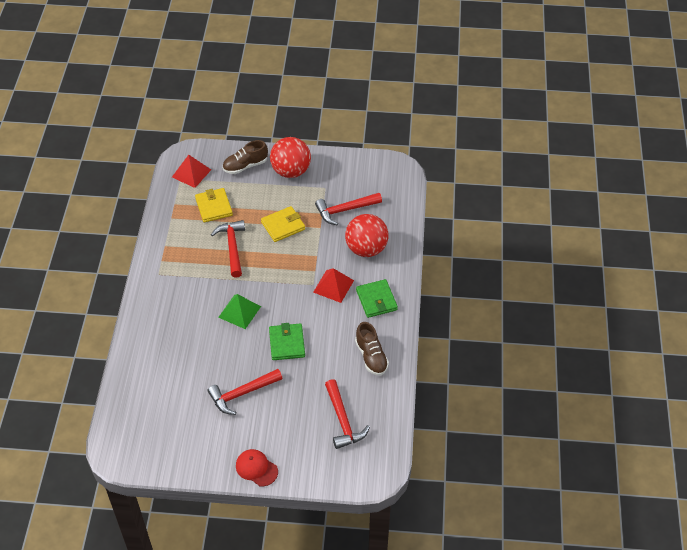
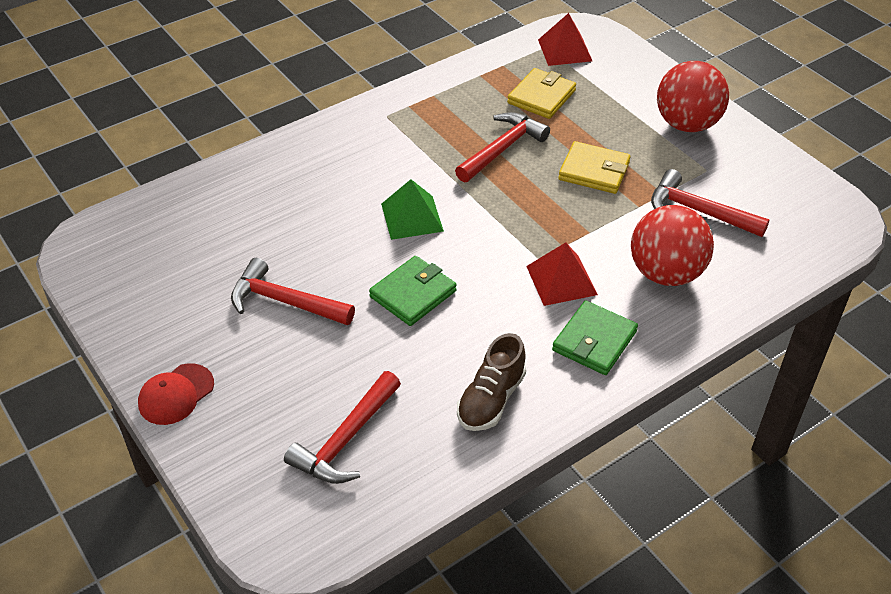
camera: 50 degrees right, 5 degrees down
(245, 166) = (638, 83): brown shoe -> none
(256, 468) = (176, 394): red cap -> red cap turned 135 degrees counterclockwise

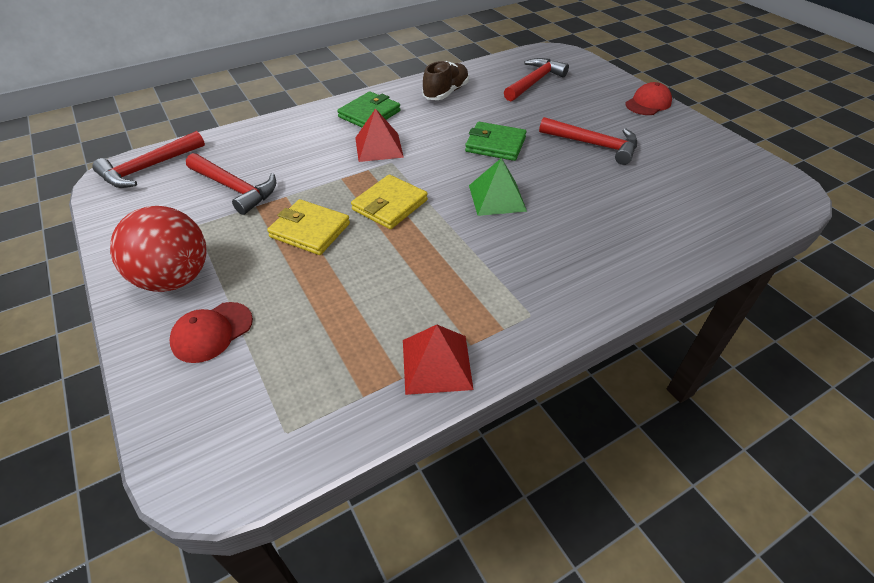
camera: 175 degrees left, 0 degrees up
(413, 294) = (495, 144): green wallet -> green wallet turned 60 degrees clockwise
(502, 149) = (398, 260): red hammer -> red hammer (149, 168)
(541, 97) = (328, 331): yellow wallet -> yellow wallet (390, 205)
(565, 50) = (258, 422): red pyramid -> red pyramid (436, 364)
(628, 91) = (212, 332): none -> red cap
(666, 273) = (295, 147): red ball -> none

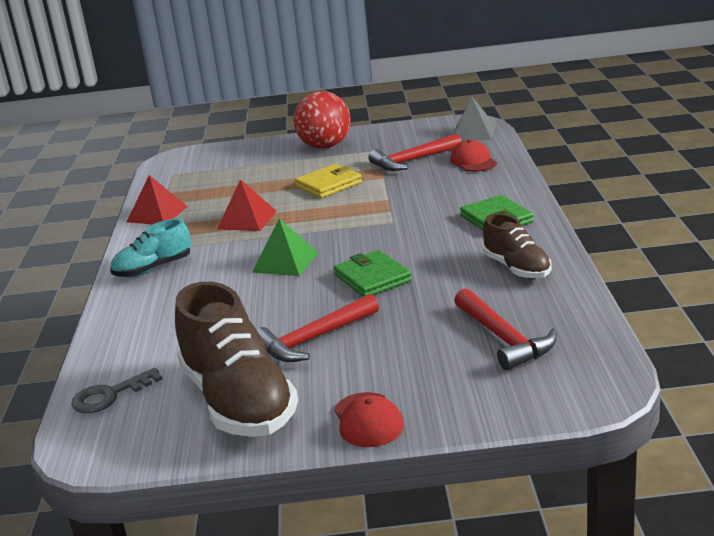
camera: 120 degrees right, 20 degrees down
(149, 168) = (473, 132): red hammer -> grey pyramid
(212, 332) = (264, 157): red cap -> red cap (473, 161)
(378, 147) = (424, 218): red pyramid -> red pyramid (247, 220)
(390, 205) = (327, 215): yellow wallet -> none
(495, 144) = (372, 278): green wallet -> green wallet turned 75 degrees counterclockwise
(566, 287) = (153, 269): none -> turquoise shoe
(683, 151) = (238, 401): none -> brown shoe
(744, 210) = (110, 395): none -> grey key

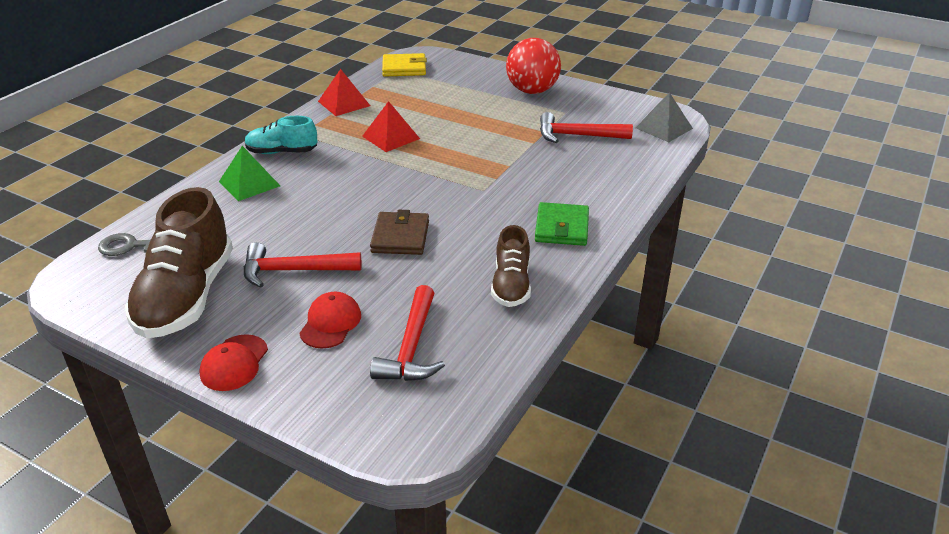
camera: 30 degrees right, 10 degrees up
(285, 262) = (365, 190): green pyramid -> green pyramid (249, 183)
(329, 185) = (486, 130): yellow wallet -> yellow wallet (404, 68)
(372, 278) = (400, 237): green wallet -> brown wallet
(473, 161) = (623, 158): red cap -> red cap (330, 323)

